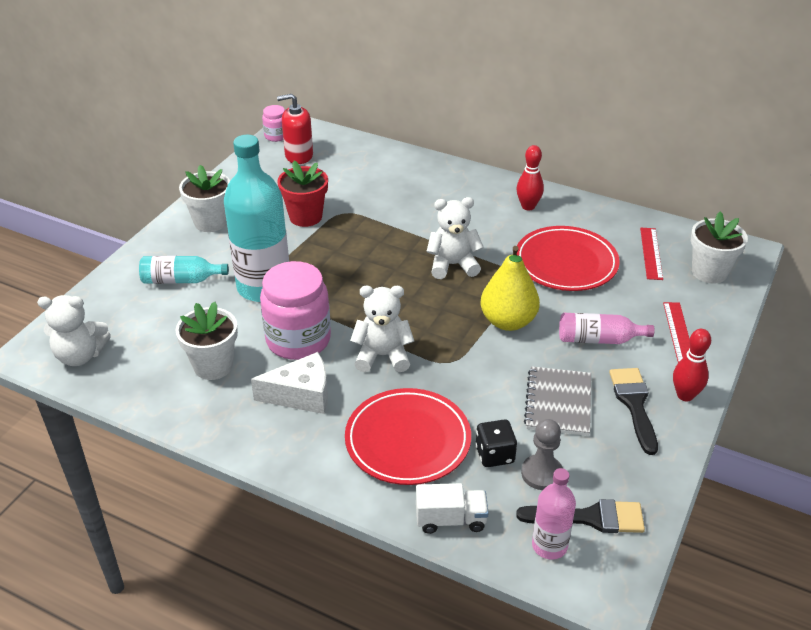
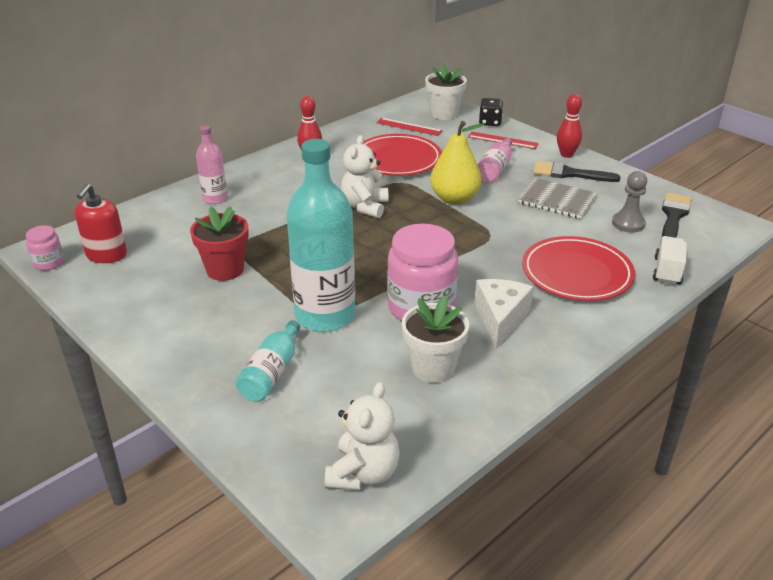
camera: 70 degrees left, 5 degrees down
(210, 222) = (177, 335): white flower pot -> none
(382, 356) = (467, 265): white teddy bear -> none
(494, 455) = (604, 238): black dice -> black dice (490, 122)
(549, 546) = (697, 237): pink bottle -> pink bottle (215, 198)

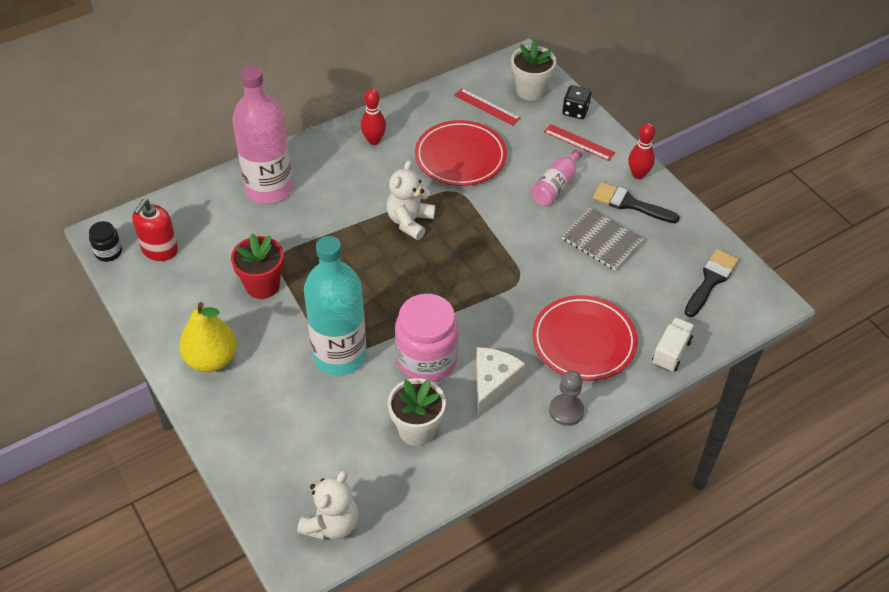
camera: 10 degrees right, 15 degrees up
(49, 263) = (108, 252): pink jar -> black jar
(215, 198) = (269, 188): pink bottle -> pink bottle, size x1.98
(271, 373) = (280, 411): turquoise bottle -> none
(454, 199) = (500, 223): yellow pear -> yellow pear (211, 359)
(628, 223) = (660, 284): grey pawn -> grey pawn (566, 411)

